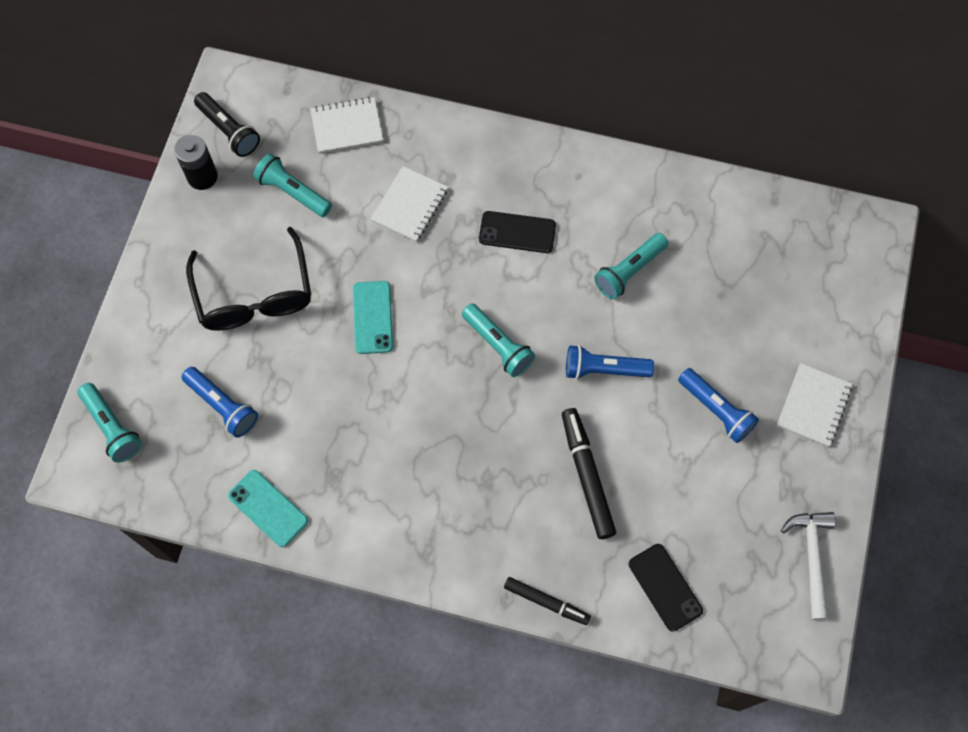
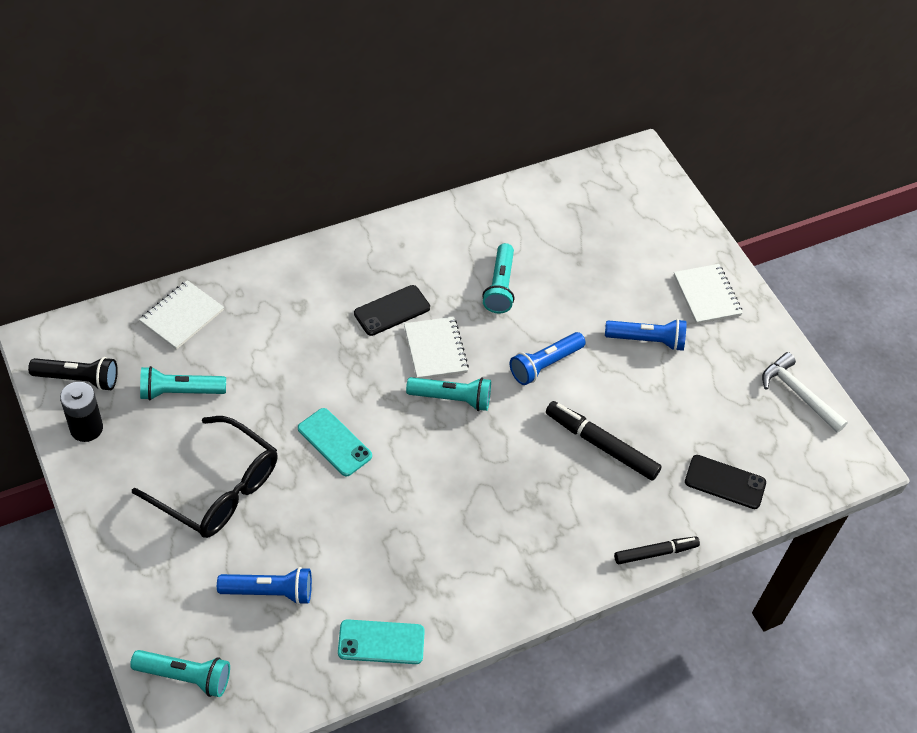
camera: 45 degrees left, 15 degrees down
(410, 205) = (289, 342): white notebook -> white notebook (435, 349)

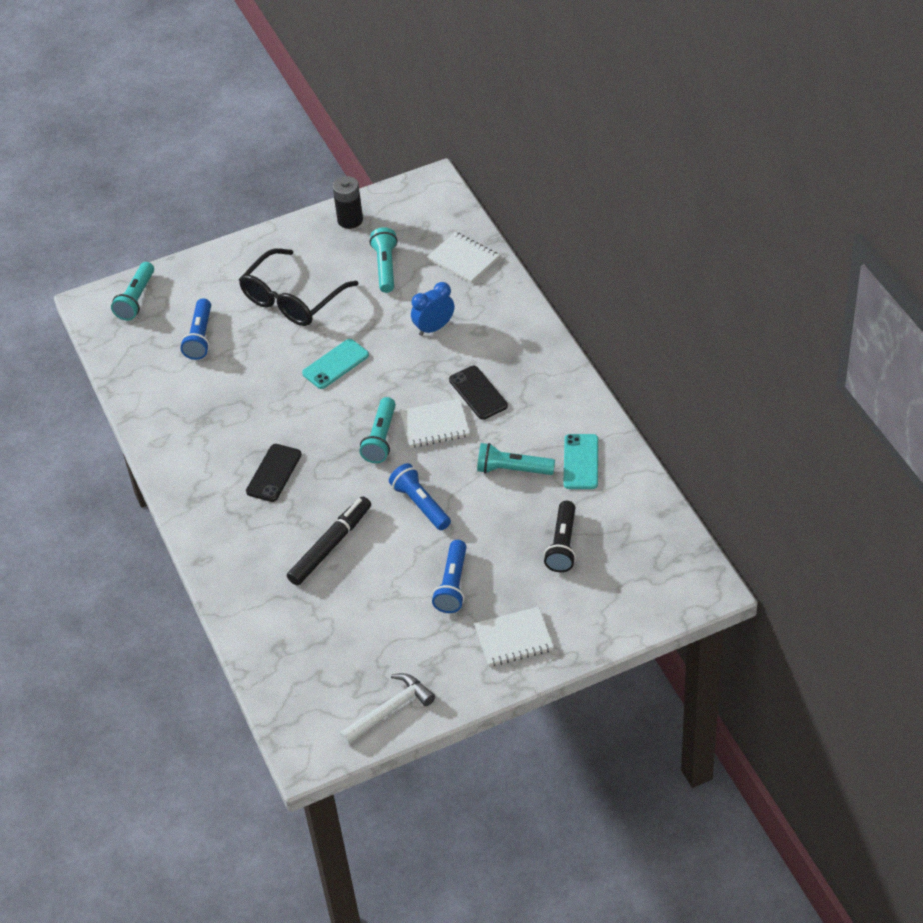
camera: 100 degrees right, 5 degrees down
(78, 379) = (397, 209): black flashlight -> black flashlight (562, 545)
(288, 347) = (434, 328): none -> blue clock
(381, 642) = (152, 404): turquoise phone -> turquoise phone (581, 462)
(655, 553) = (217, 583): black marker -> none
(725, 482) = (288, 639): black phone -> black phone (274, 473)

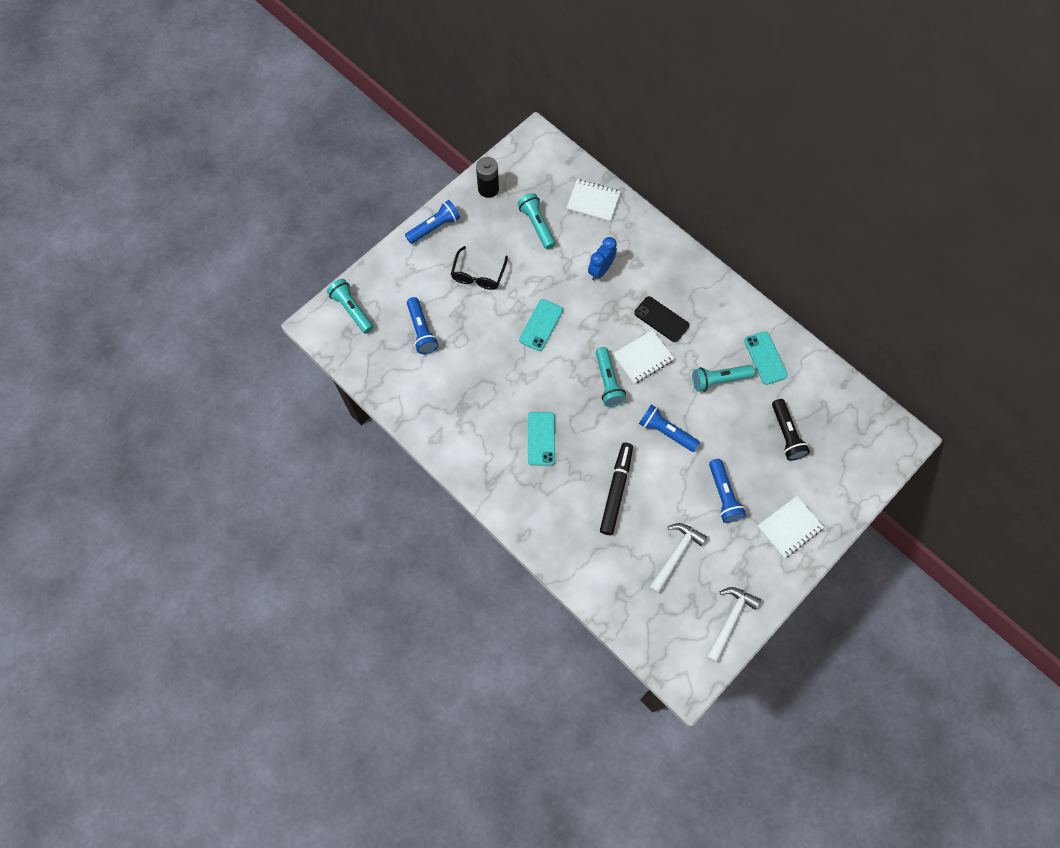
camera: 25 degrees left, 20 degrees up
(136, 299) = (352, 310): turquoise flashlight -> turquoise flashlight turned 150 degrees clockwise
(269, 243) = (434, 227): none -> blue flashlight
(274, 473) = (541, 438): black phone -> turquoise phone
(292, 299) = (478, 275): black glasses -> black glasses, size x0.64
(363, 627) = (675, 555): none -> white hammer

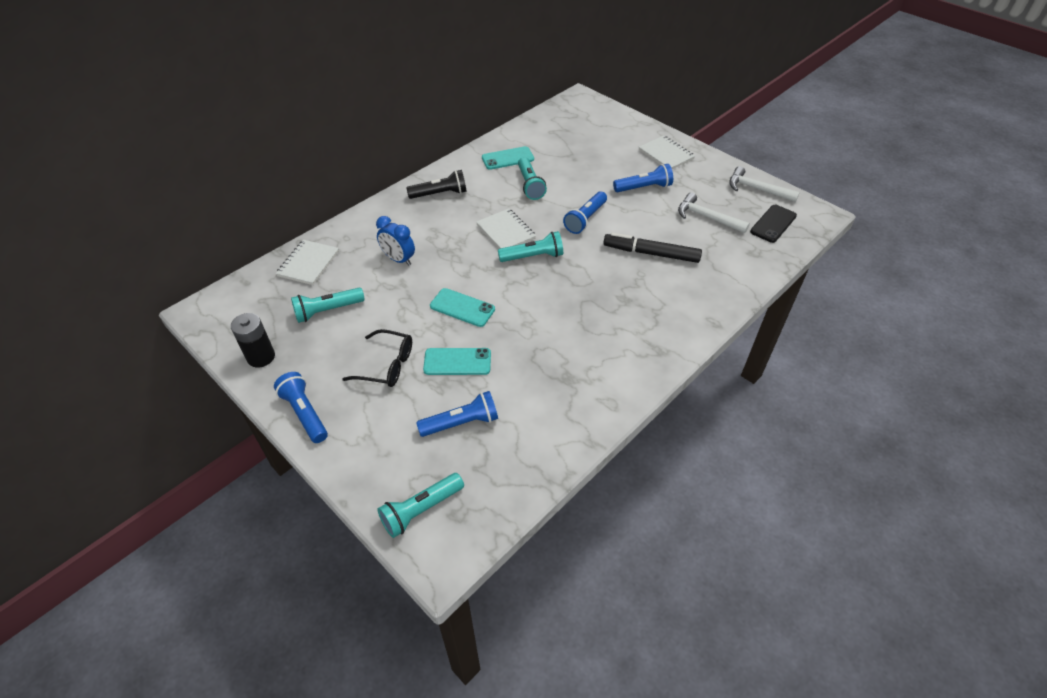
camera: 90 degrees left, 20 degrees down
(541, 438) = (601, 308): turquoise phone -> turquoise phone (457, 362)
(661, 319) = (463, 218): black phone -> black phone (773, 224)
(786, 434) = (581, 151): black flashlight -> black flashlight (440, 194)

